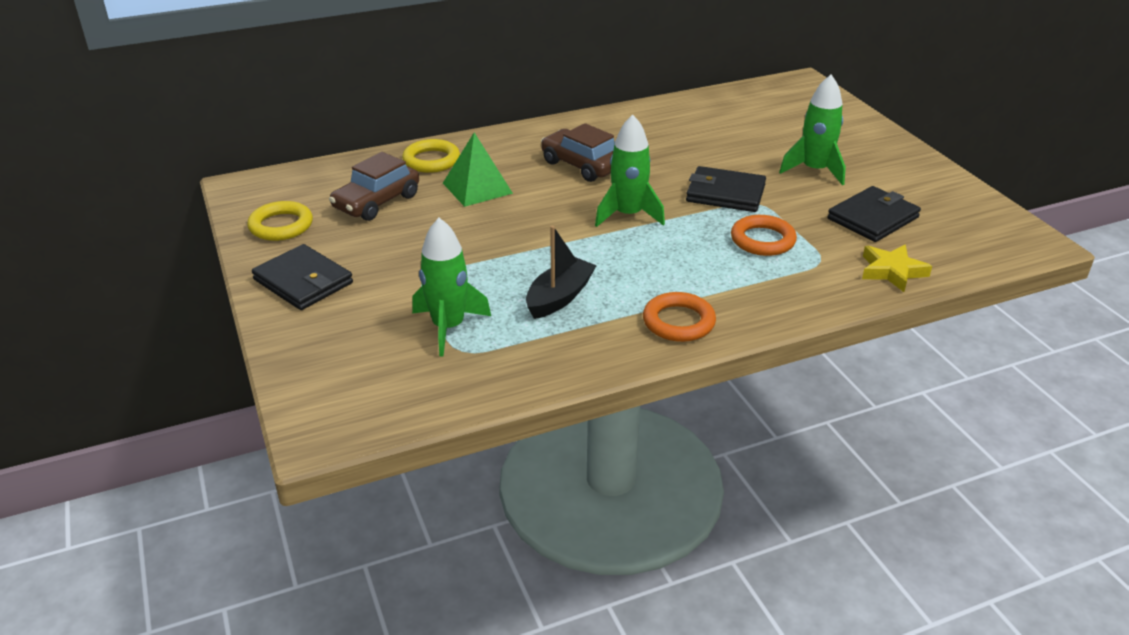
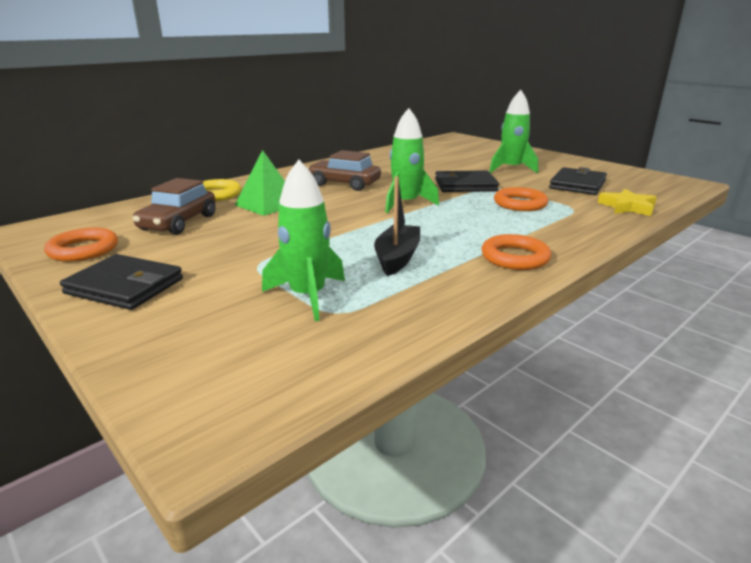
camera: 20 degrees left, 10 degrees down
(281, 226) = (83, 250): yellow ring -> orange ring

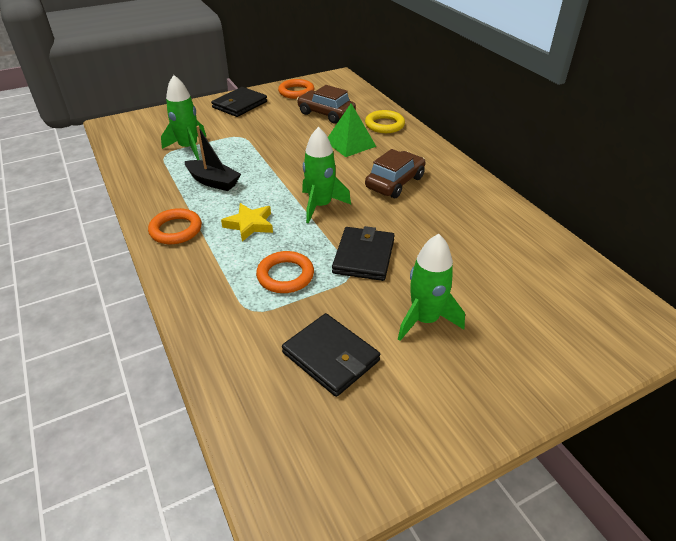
camera: 105 degrees right, 15 degrees up
(627, 207) = (230, 359): yellow star -> yellow star (249, 225)

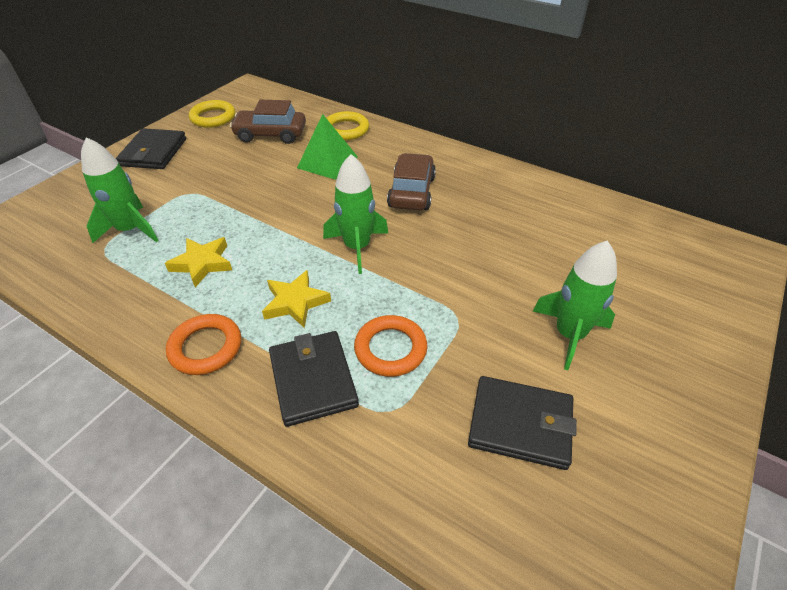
camera: 30 degrees left, 5 degrees up
(213, 182) = (202, 263): black boat -> yellow star
(296, 92) = (213, 117): orange ring -> yellow ring
(363, 256) = (452, 289): black wallet -> black wallet (313, 379)

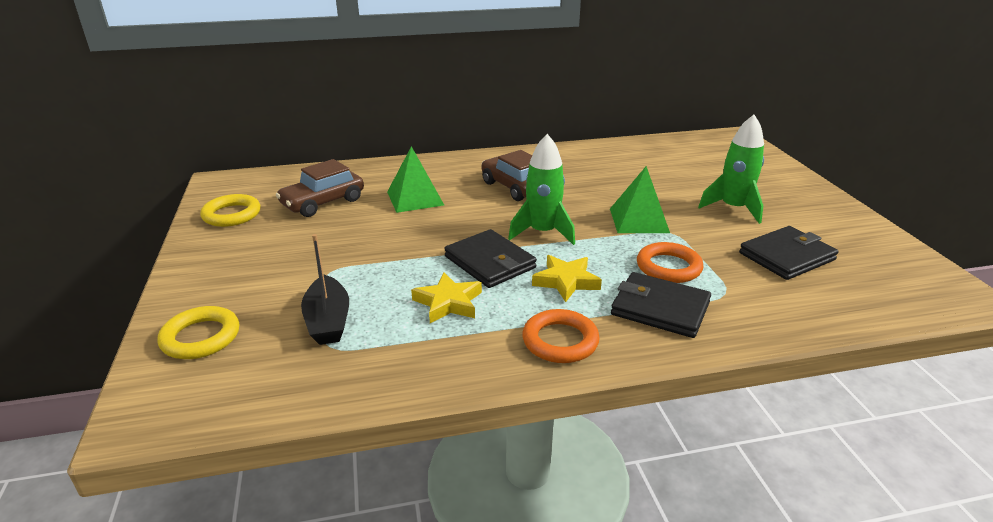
camera: 45 degrees left, 15 degrees down
(130, 230) = (328, 321): green rocket -> black boat
(154, 152) = (221, 264): black wallet -> black wallet (490, 262)
(346, 129) = (386, 173): yellow ring -> yellow ring (201, 337)
(452, 286) = (639, 220): none -> green pyramid

